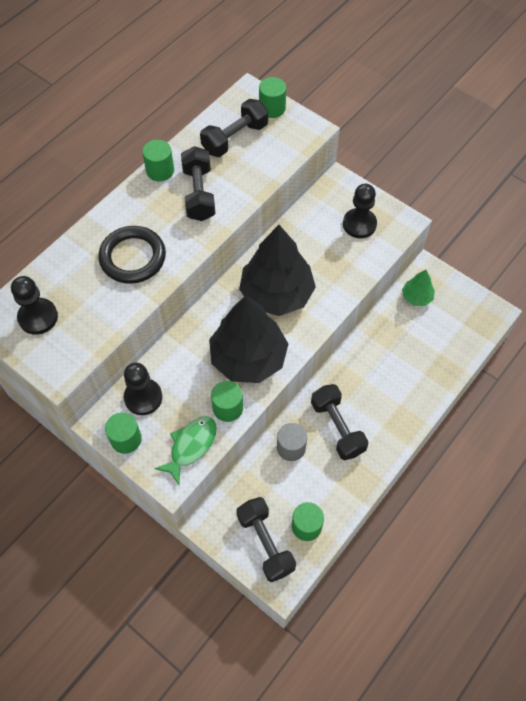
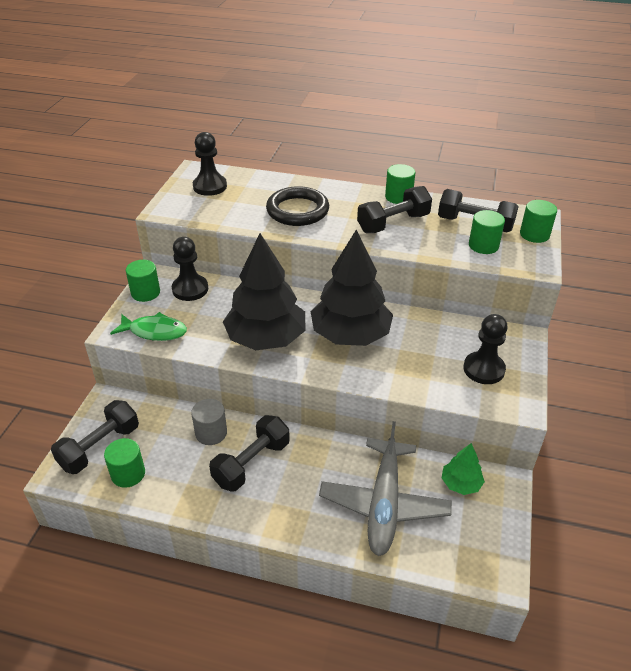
camera: 65 degrees right, 20 degrees down
(228, 408) = (205, 342): green cylinder -> green cylinder (483, 245)
(414, 353) = (384, 504): none -> grey plane

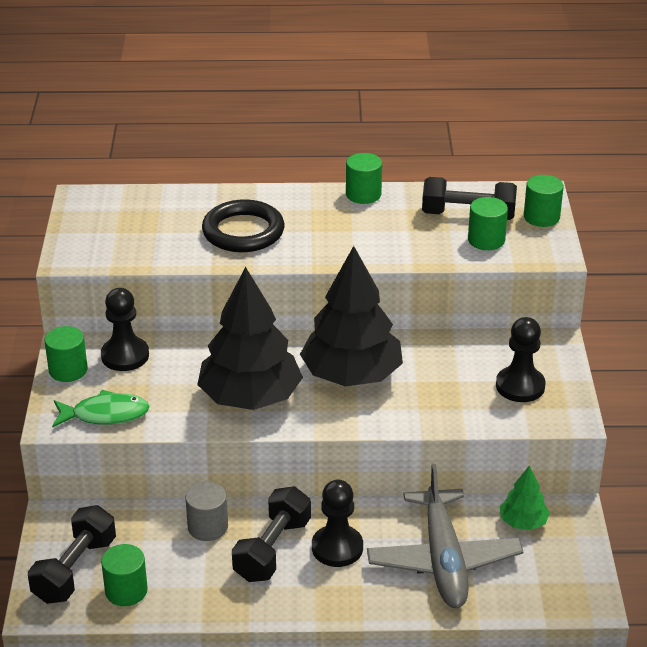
camera: 15 degrees left, 5 degrees down
(210, 186) = (113, 217): black pawn -> black pawn (337, 548)
(393, 223) = (369, 229): black dumbbell -> none

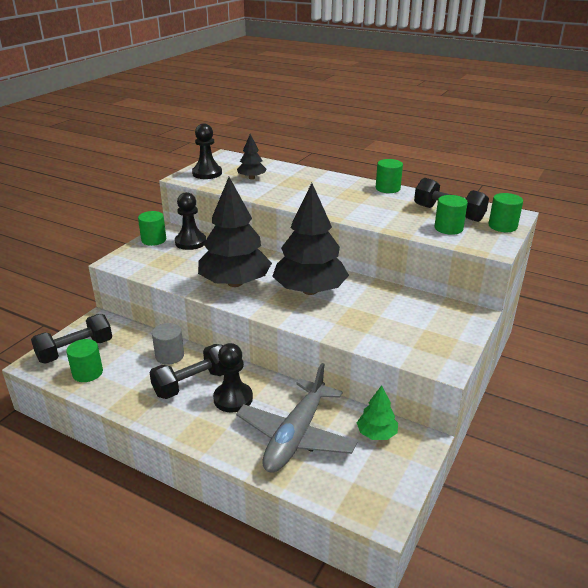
camera: 30 degrees right, 5 degrees down
(105, 414) = (146, 266): green fish -> none
(167, 230) = (251, 178): none -> black tree
(243, 232) = (294, 188): black ring -> none
(520, 386) = (422, 332): black pawn -> black pawn (207, 173)

